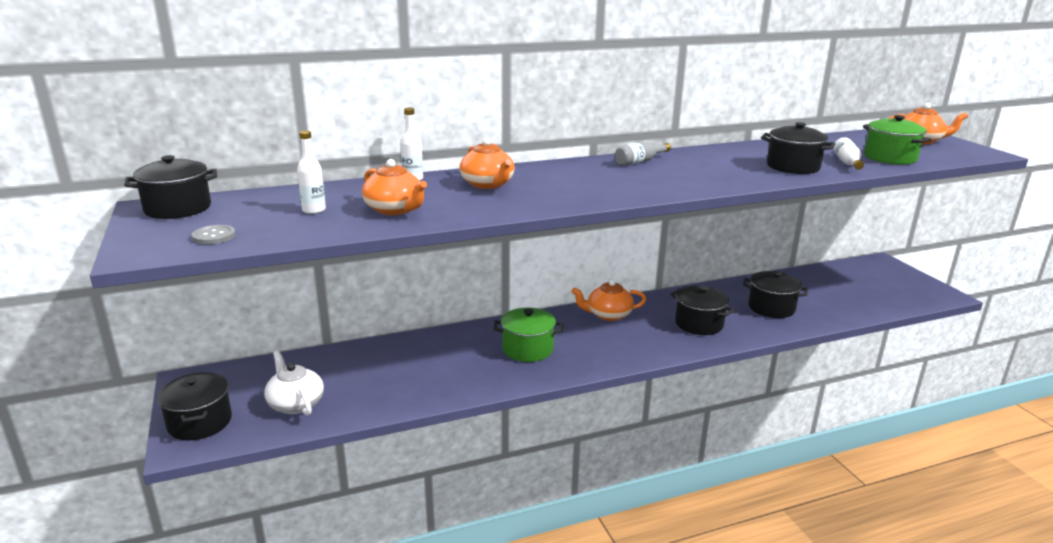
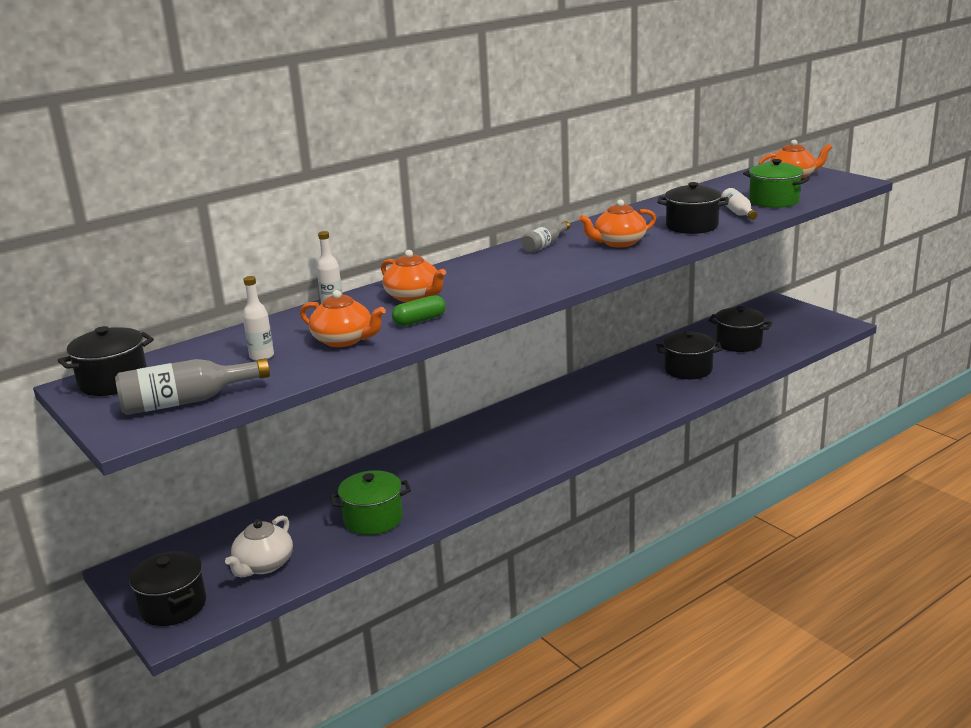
camera: 15 degrees left, 0 degrees up
(214, 236) = (186, 401): grey button -> grey bottle
(295, 403) = (263, 565): white teapot -> white teapot turned 105 degrees counterclockwise
(475, 205) = (419, 320): none -> green capsule
(527, 349) = (470, 460): green pot -> green pot (373, 519)
(608, 315) = (533, 409): orange teapot -> orange teapot (618, 243)
(699, 324) = (626, 400): black pot -> black pot (738, 343)

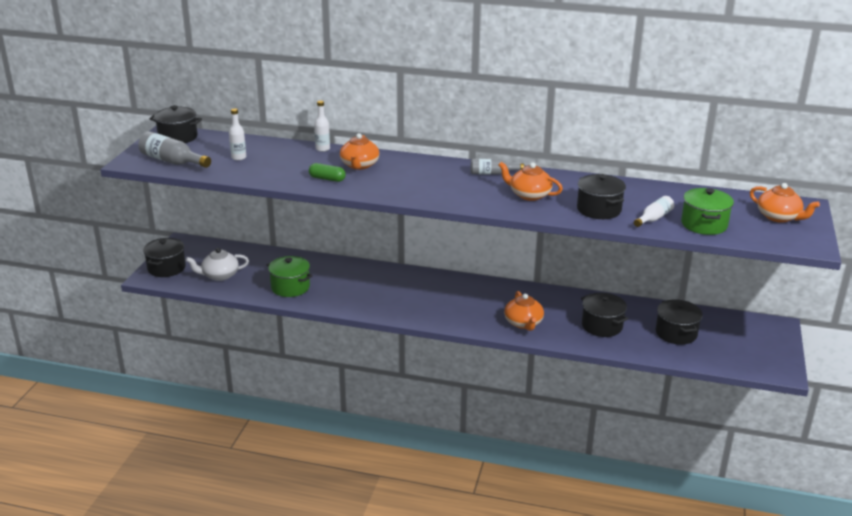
camera: 50 degrees right, 5 degrees up
(344, 340) = (279, 169): orange teapot -> orange teapot (523, 323)

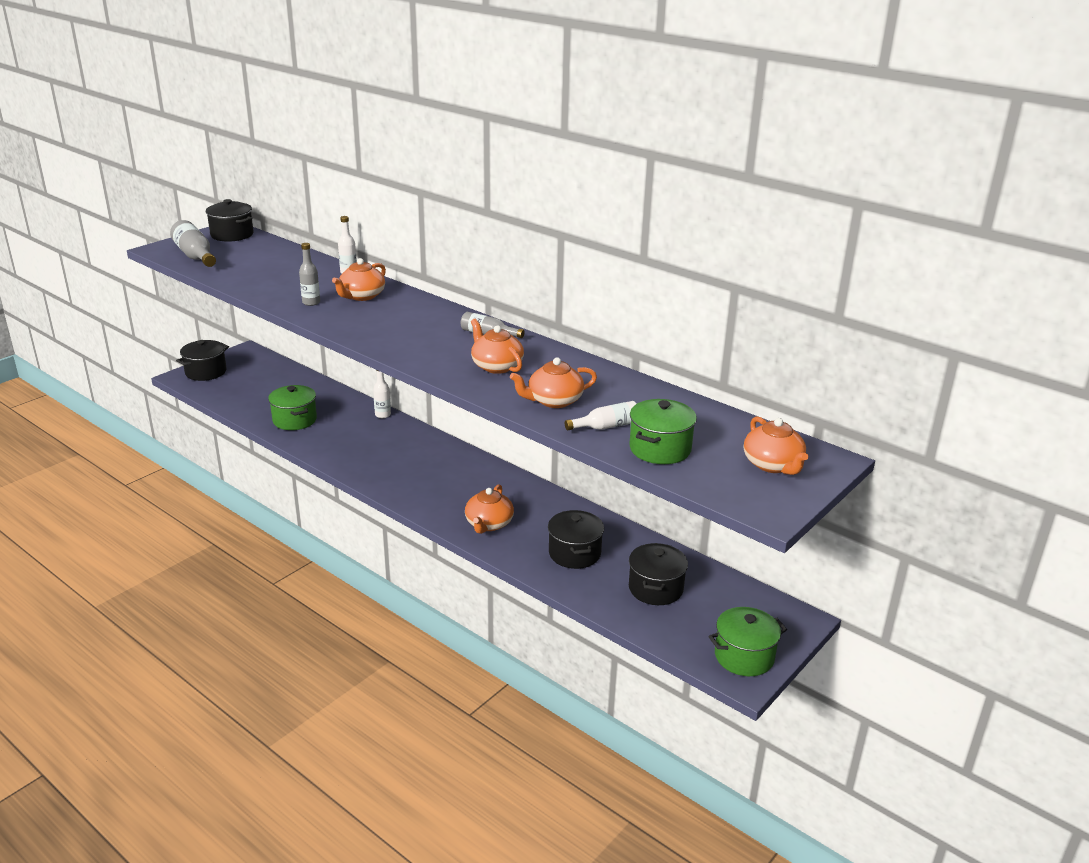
camera: 25 degrees right, 0 degrees up
(219, 275) = (244, 391): white teapot -> none
(239, 157) = (258, 264): white bottle -> white bottle (383, 415)
(327, 179) = (311, 302): green capsule -> grey bottle
(599, 209) = (554, 401): black pot -> orange teapot
(769, 359) = (744, 656): none -> green pot

